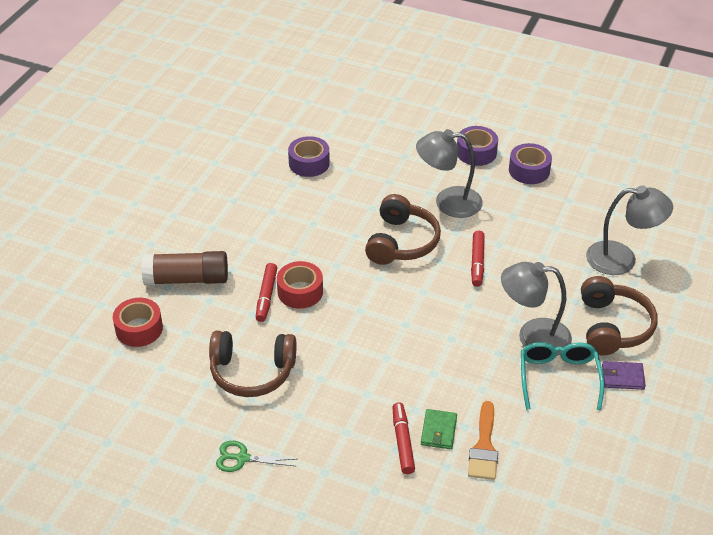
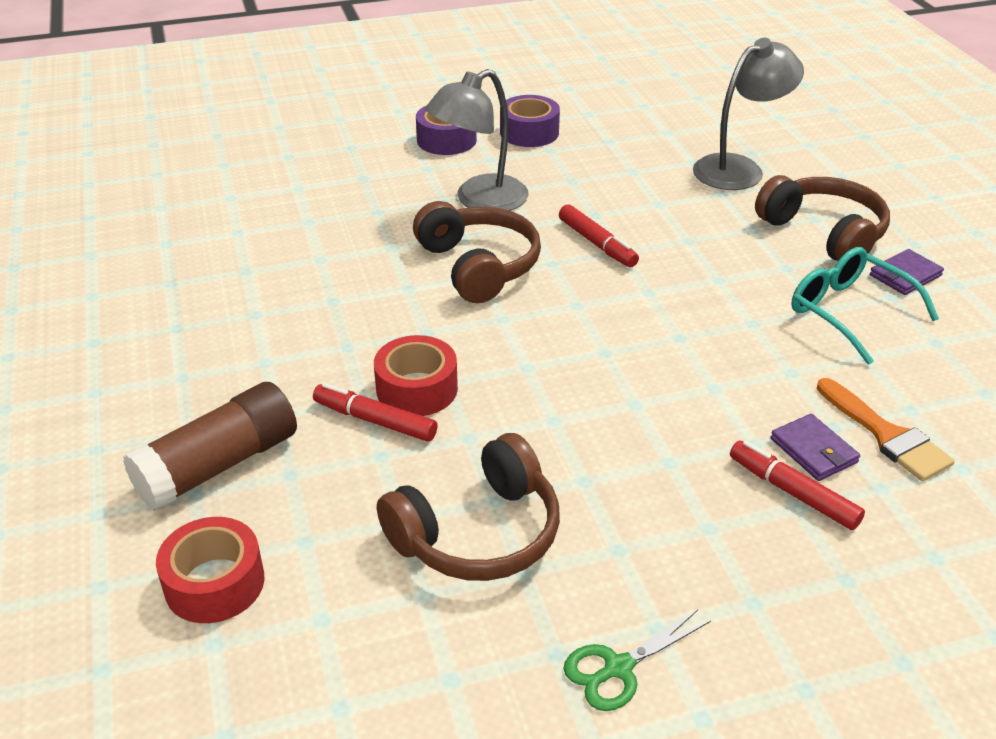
camera: 40 degrees left, 5 degrees down
(266, 296) = (375, 421): red marker -> red marker turned 150 degrees clockwise
(309, 163) = (242, 237): purple tape -> none
(438, 431) = (813, 451): green wallet -> purple wallet
(533, 337) = (763, 286): grey lamp -> none

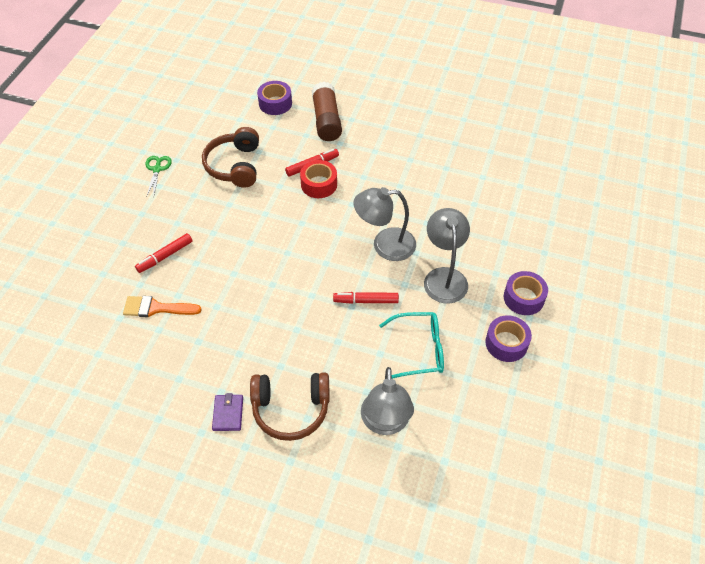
camera: 125 degrees right, 15 degrees up
(214, 583) = (275, 103): red tape -> purple tape
(478, 266) = (385, 245): brown headphones -> grey lamp
(792, 492) = (165, 256): red marker -> red marker turned 150 degrees clockwise
(813, 451) = (174, 278): purple wallet -> none
(848, 312) = (228, 362): turquoise glasses -> turquoise glasses (419, 350)

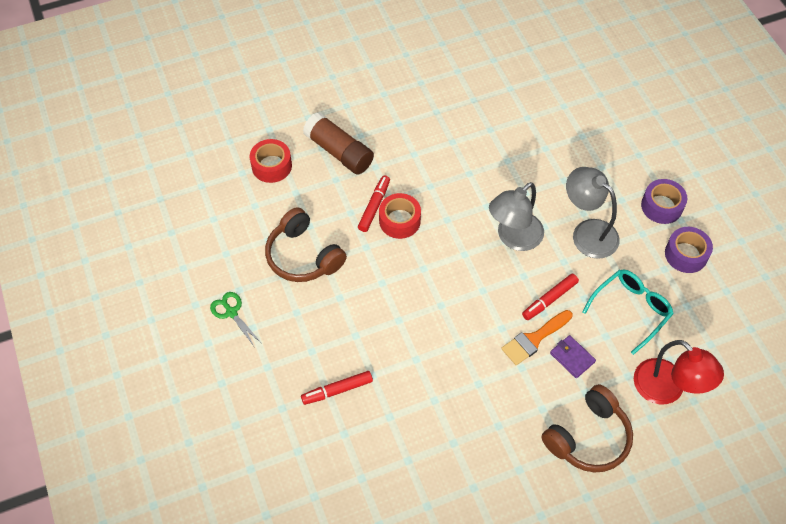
camera: 40 degrees left, 5 degrees up
(156, 308) = (384, 443): orange brush -> orange brush (534, 339)
(165, 256) = (337, 390): red marker -> red marker turned 60 degrees clockwise
(228, 413) = (545, 482): purple wallet -> purple wallet (572, 357)
(275, 103) = (271, 166): purple tape -> red tape
(385, 423) = (667, 390): grey lamp -> red lamp

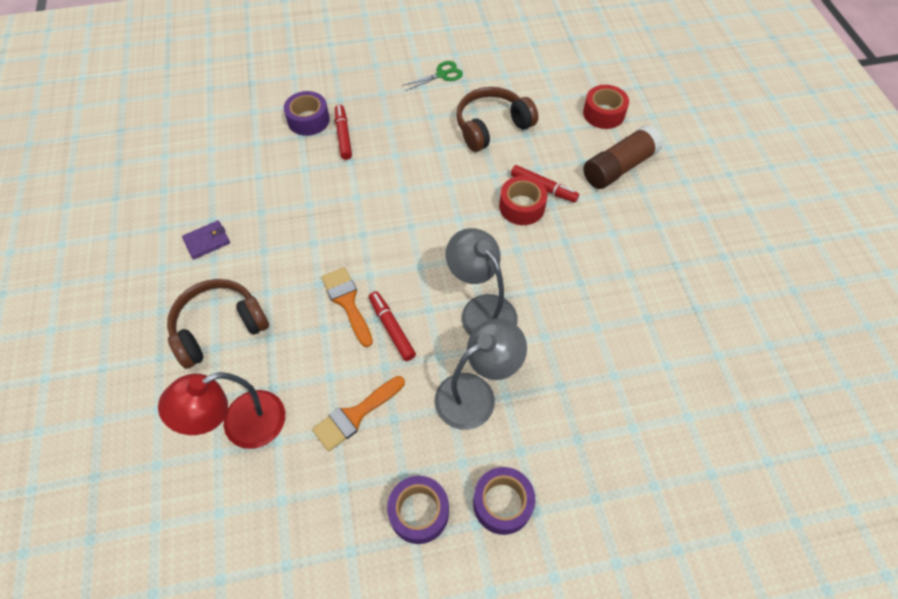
camera: 100 degrees right, 0 degrees up
(319, 432) = (308, 120): none -> purple tape
(572, 357) = (314, 334): purple wallet -> purple wallet (207, 241)
(588, 437) = (219, 328): brown headphones -> brown headphones turned 90 degrees clockwise
(631, 310) = (355, 415): turquoise glasses -> orange brush

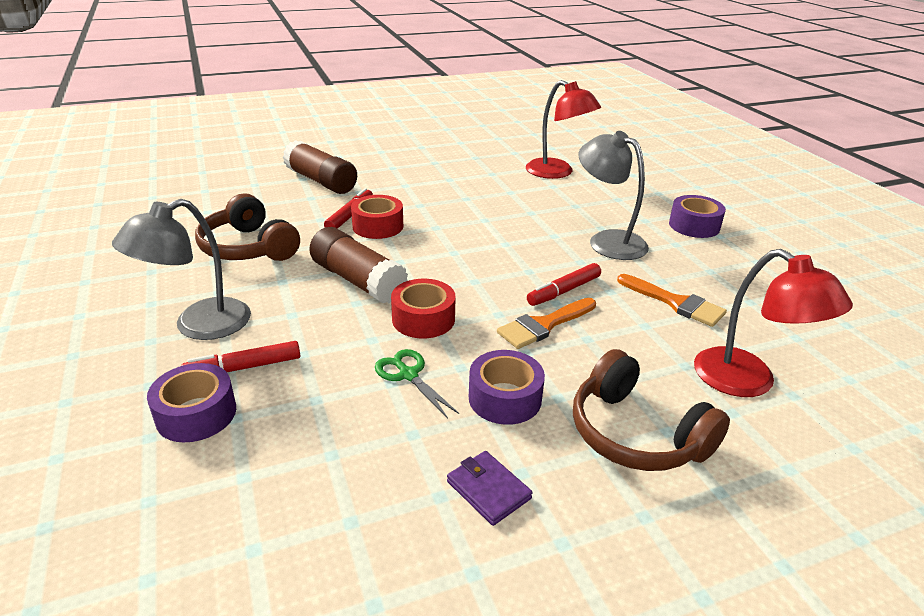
camera: 100 degrees left, 25 degrees down
(419, 512) = (735, 260): purple tape -> purple tape (505, 398)
(432, 191) = (358, 280): none -> brown glue stick
(442, 75) = (129, 289): green scissors -> green scissors (408, 375)
(481, 309) = (516, 242): grey lamp -> grey lamp (199, 326)
(603, 113) = (241, 187): red tape -> red tape (423, 319)
(654, 390) = (557, 172): none -> red lamp

